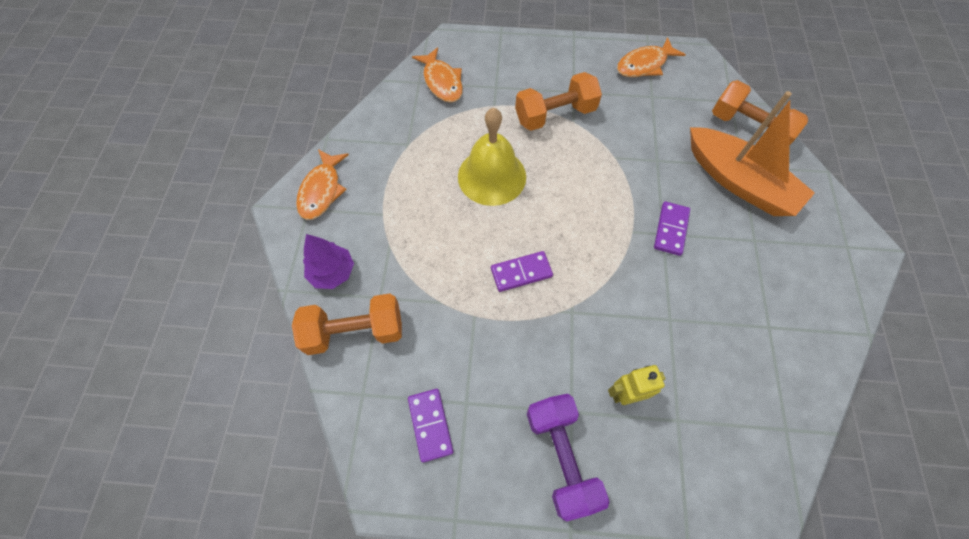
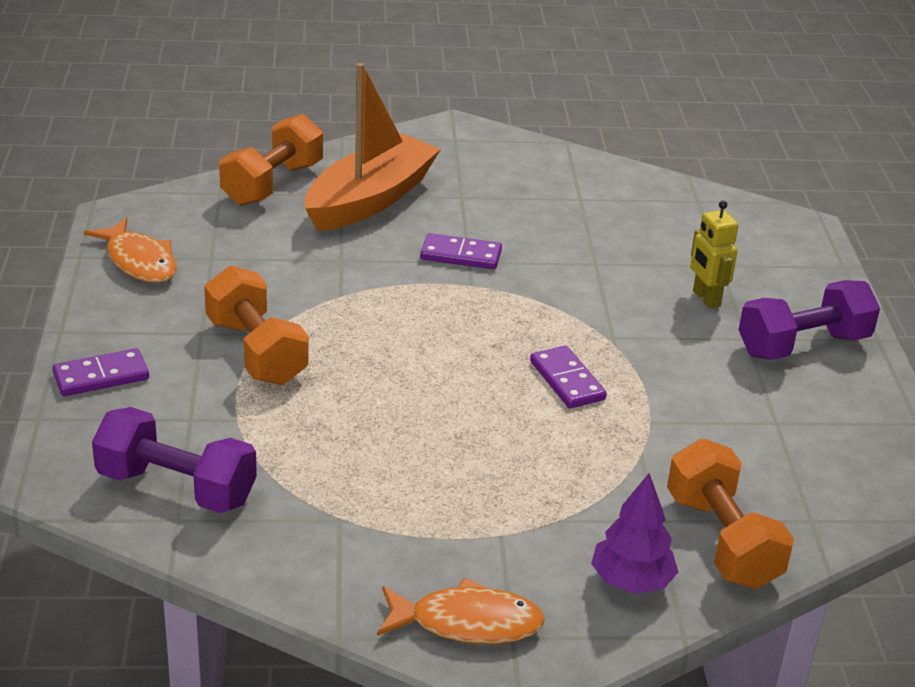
camera: 100 degrees left, 30 degrees down
(430, 425) = (819, 451): purple domino -> purple domino (101, 376)
(442, 82) = (176, 488): orange fish -> purple dumbbell
(492, 176) = (397, 415): yellow bell -> none

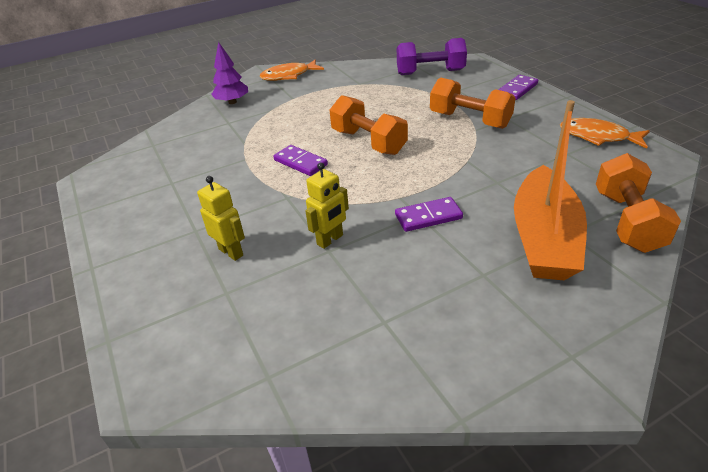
camera: 160 degrees right, 5 degrees up
(587, 272) = (330, 240): none -> yellow robot
(722, 540) = (196, 125): orange dumbbell -> orange dumbbell (368, 142)
(803, 345) = (152, 240): purple dumbbell -> none

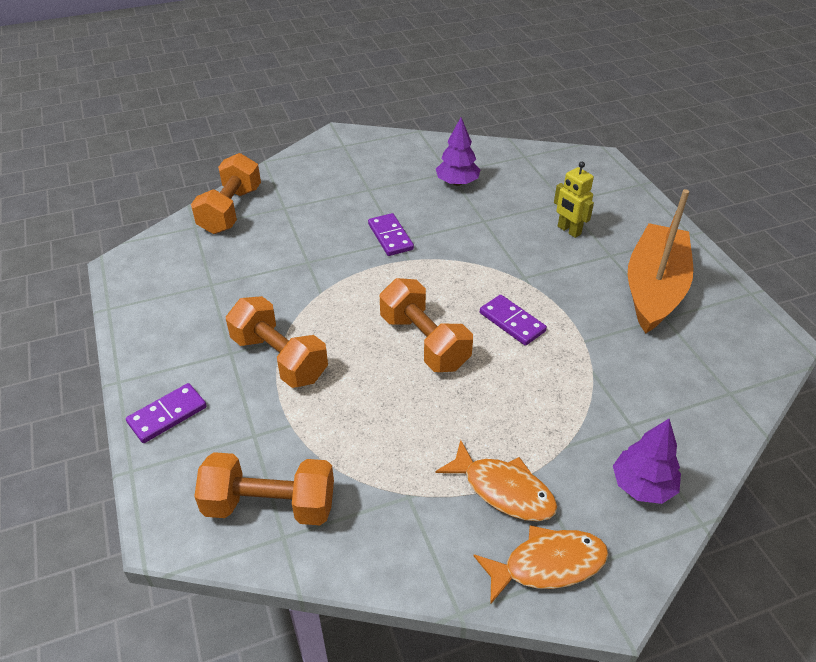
camera: 175 degrees left, 5 degrees up
(330, 240) = (481, 229): yellow robot -> none
(368, 303) = (457, 182): none -> purple tree
(428, 216) = (390, 237): purple domino -> purple domino turned 75 degrees clockwise
(430, 72) = (270, 505): purple dumbbell -> orange dumbbell
(544, 238) = (306, 206): orange boat -> orange boat (654, 288)
(598, 136) = (157, 301): orange fish -> orange fish (503, 490)

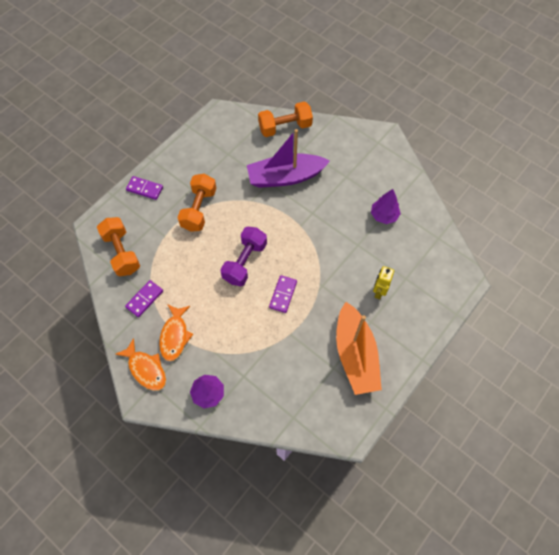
camera: 60 degrees right, 20 degrees up
(314, 242) = (285, 177): none -> purple boat
(390, 237) = (312, 208): purple domino -> purple domino (144, 299)
(424, 342) = (245, 262): orange dumbbell -> purple dumbbell
(654, 288) = (355, 354): orange boat -> orange boat turned 90 degrees clockwise

